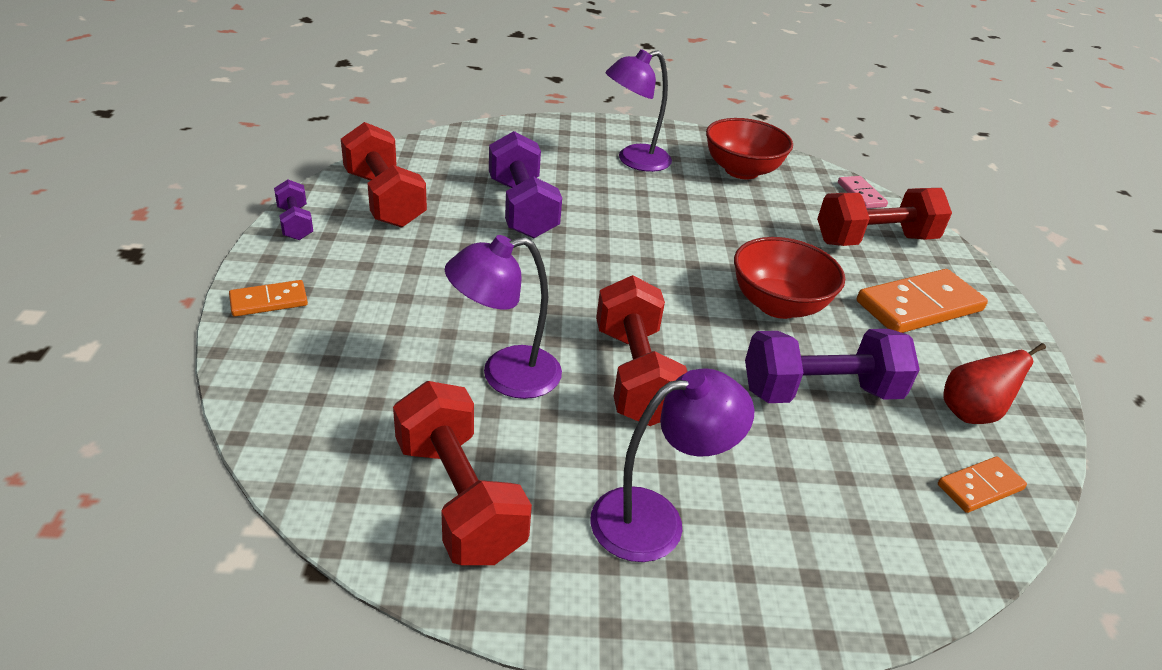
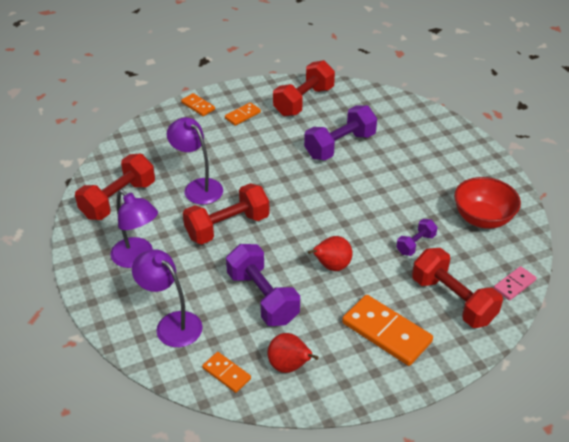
camera: 70 degrees right, 5 degrees up
(295, 223) = (259, 87): purple dumbbell -> purple dumbbell (415, 244)
(354, 264) = (242, 115): none -> orange domino
(634, 161) = (441, 169): purple lamp -> purple lamp (172, 324)
(778, 305) = (331, 266): red bowl -> red pear

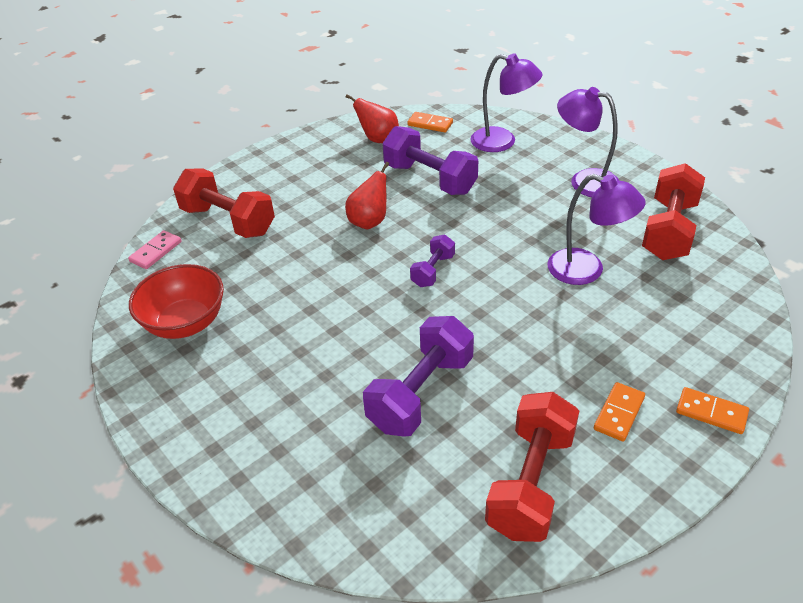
camera: 165 degrees right, 0 degrees up
(227, 227) = (512, 233): red dumbbell -> none
(386, 332) = (295, 180): orange domino -> none
(415, 244) = (275, 268): purple dumbbell -> purple dumbbell (433, 271)

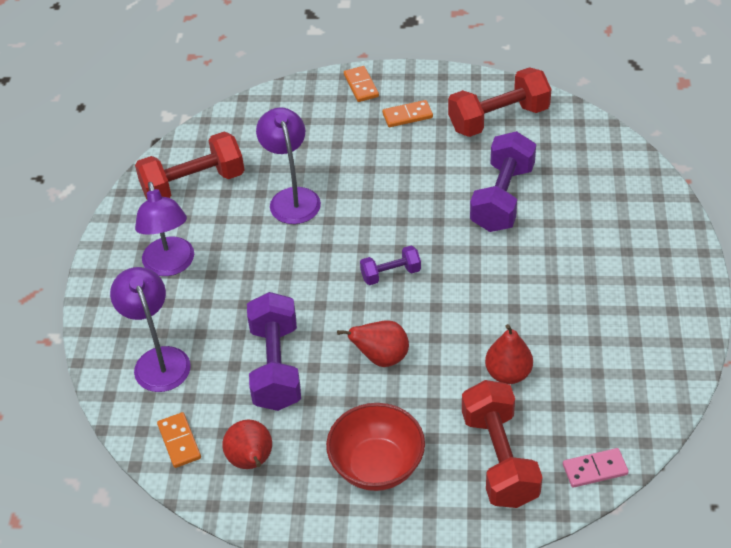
camera: 135 degrees left, 5 degrees up
(186, 323) = (619, 364): red bowl -> red bowl (377, 466)
(269, 266) = (508, 373): none -> red pear
(421, 393) = (502, 198): purple dumbbell -> purple dumbbell turned 60 degrees counterclockwise

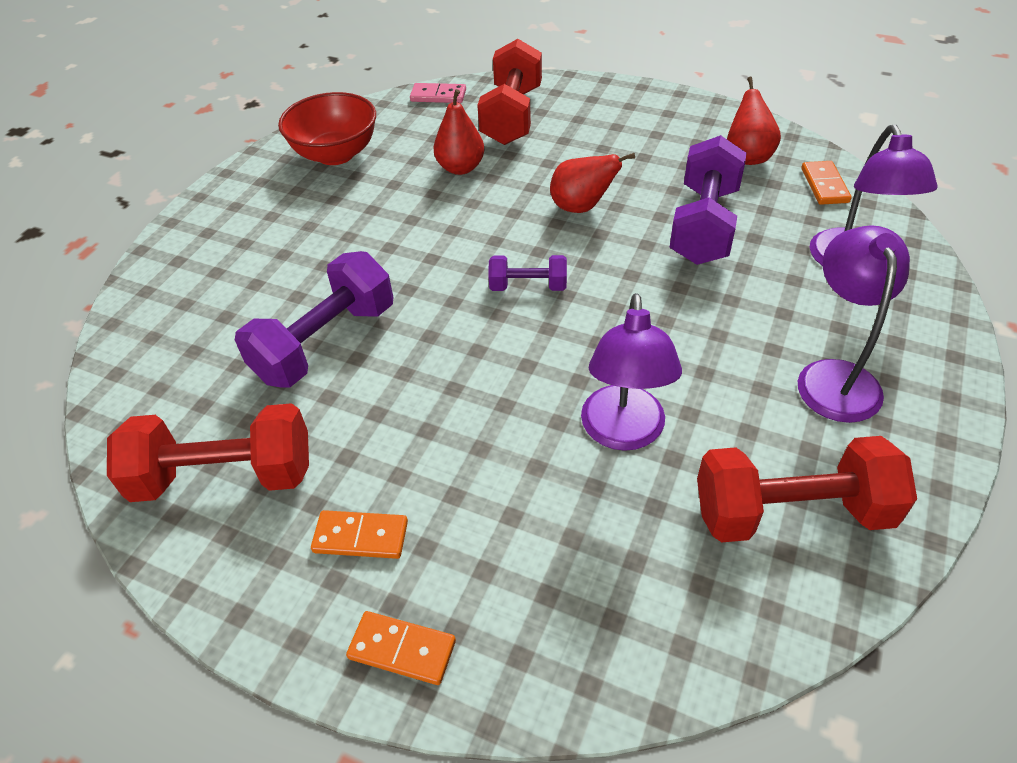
camera: 160 degrees left, 0 degrees up
(361, 86) = (402, 650): orange domino -> orange domino turned 75 degrees counterclockwise
(377, 466) = (625, 131): red bowl -> red bowl (336, 154)

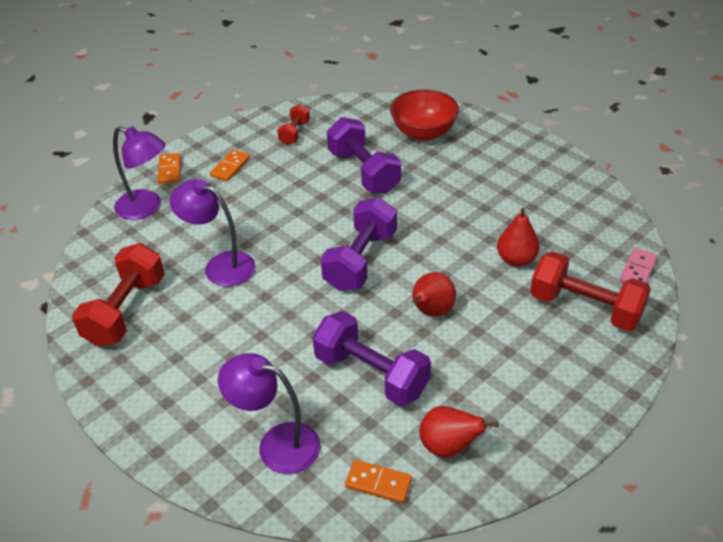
camera: 110 degrees right, 5 degrees down
(225, 476) = (294, 133): red dumbbell -> red dumbbell, size x0.53
(336, 154) = (564, 200): red bowl -> red bowl (423, 133)
(402, 650) = (169, 170): orange domino -> orange domino turned 45 degrees counterclockwise
(528, 286) = (360, 260): purple dumbbell -> purple dumbbell, size x1.87
(835, 376) = (188, 375): purple lamp -> purple lamp (146, 208)

